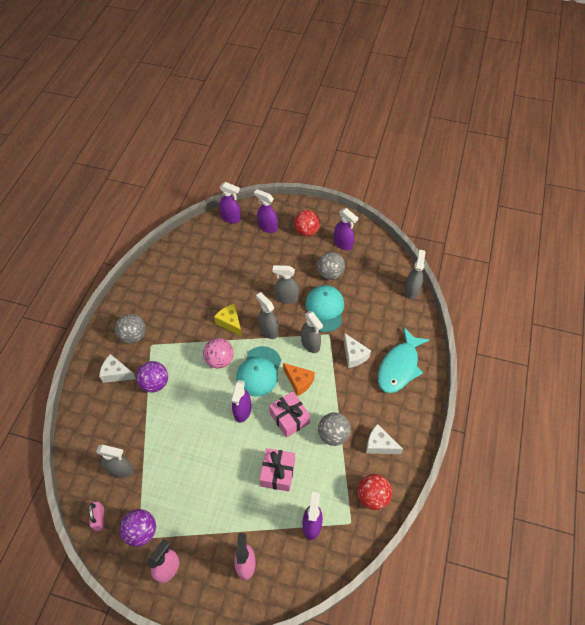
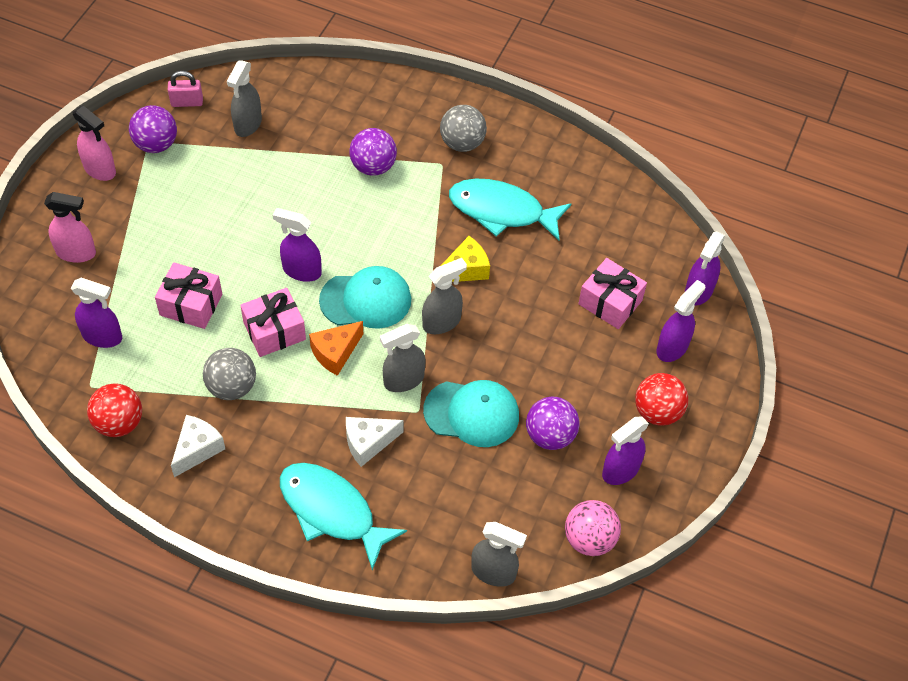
camera: 95 degrees right, 0 degrees up
(116, 373) = (399, 122): white cheese -> none
(185, 309) = (502, 211): none -> turquoise fish
(219, 360) = (397, 249): pink ball -> pink ball (589, 539)
(243, 254) = (610, 302): none -> pink gift
(259, 371) = (366, 300): turquoise cap -> turquoise cap turned 150 degrees clockwise
(286, 298) = (505, 357): grey spray bottle -> none
(330, 274) = (550, 435): grey ball -> purple ball

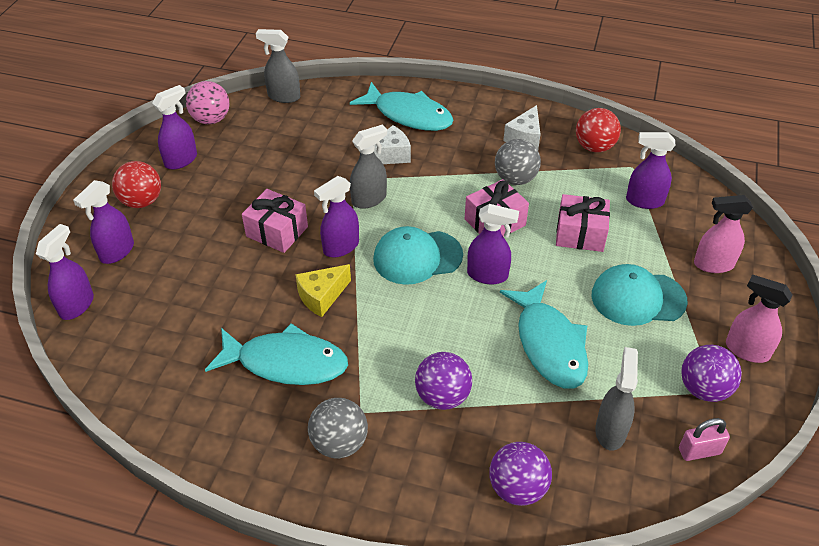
camera: 175 degrees right, 10 degrees down
(268, 197) = (549, 344): none -> turquoise fish
(335, 353) = (434, 212): orange cheese -> none
(442, 322) = (340, 247): grey spray bottle -> purple spray bottle
(472, 413) = (306, 183): turquoise cap -> turquoise cap (638, 298)
(550, 435) = (239, 176): purple ball -> purple ball (517, 488)
(610, 302) = (173, 284): pink gift -> pink gift (277, 231)

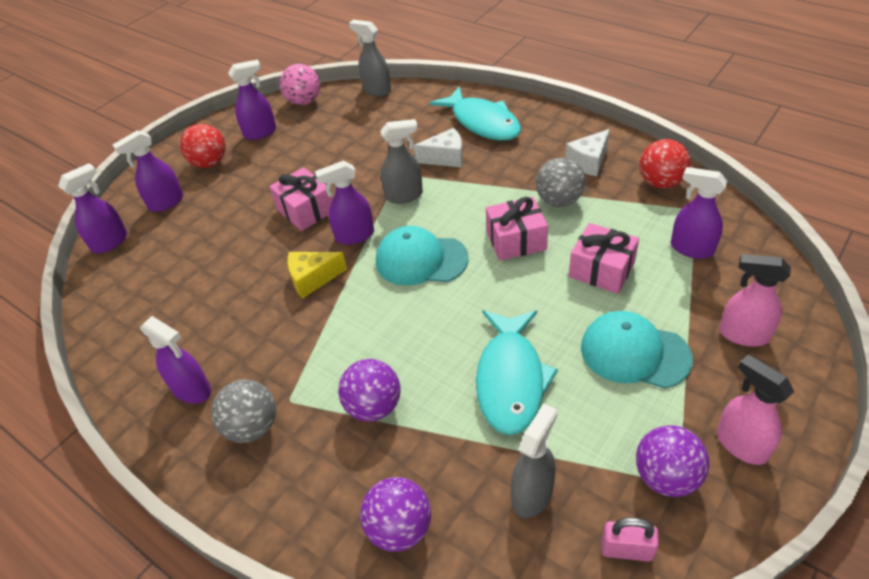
camera: 25 degrees right, 0 degrees up
(286, 362) = (247, 334): turquoise fish -> none
(488, 275) = (482, 292): purple spray bottle -> purple spray bottle (192, 390)

